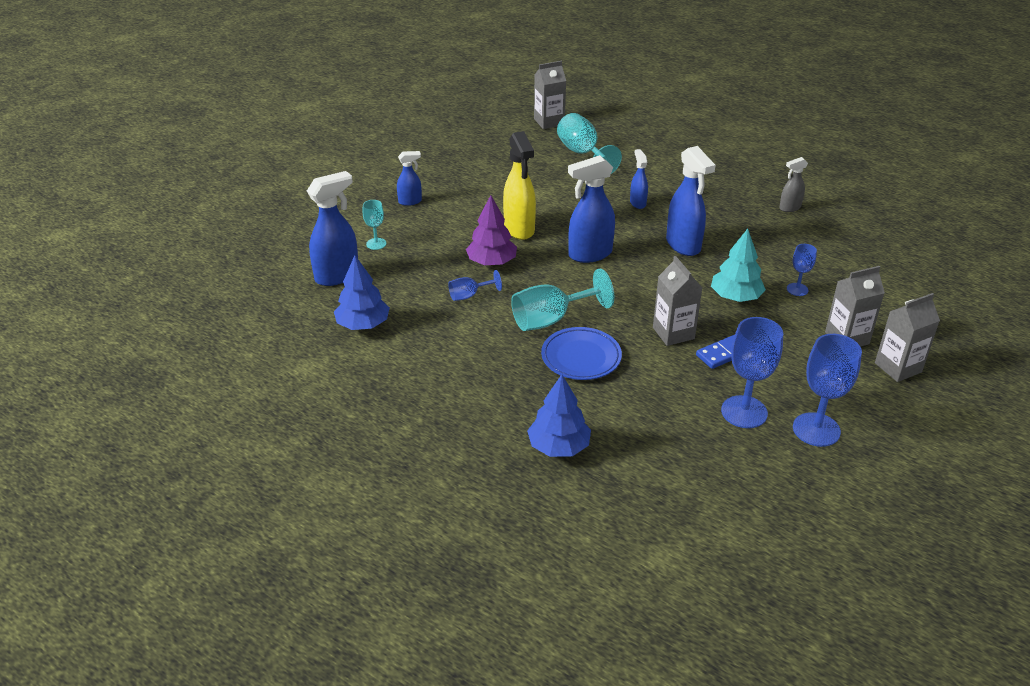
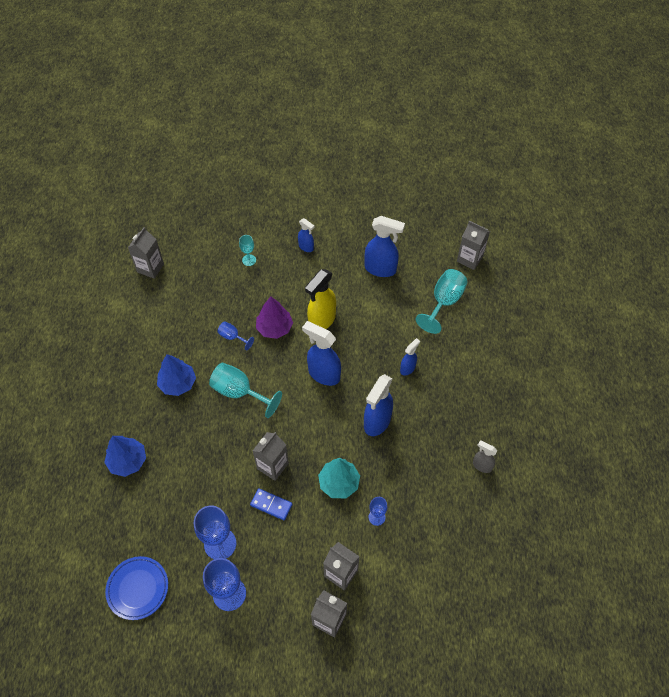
camera: 55 degrees right, 20 degrees up
(287, 319) = (150, 268): none -> grey carton
(337, 275) = (205, 263): blue spray bottle -> blue spray bottle (380, 269)
(363, 324) = (169, 305): blue tree -> blue tree (178, 383)
(581, 357) = (213, 428): blue plate -> blue plate (138, 588)

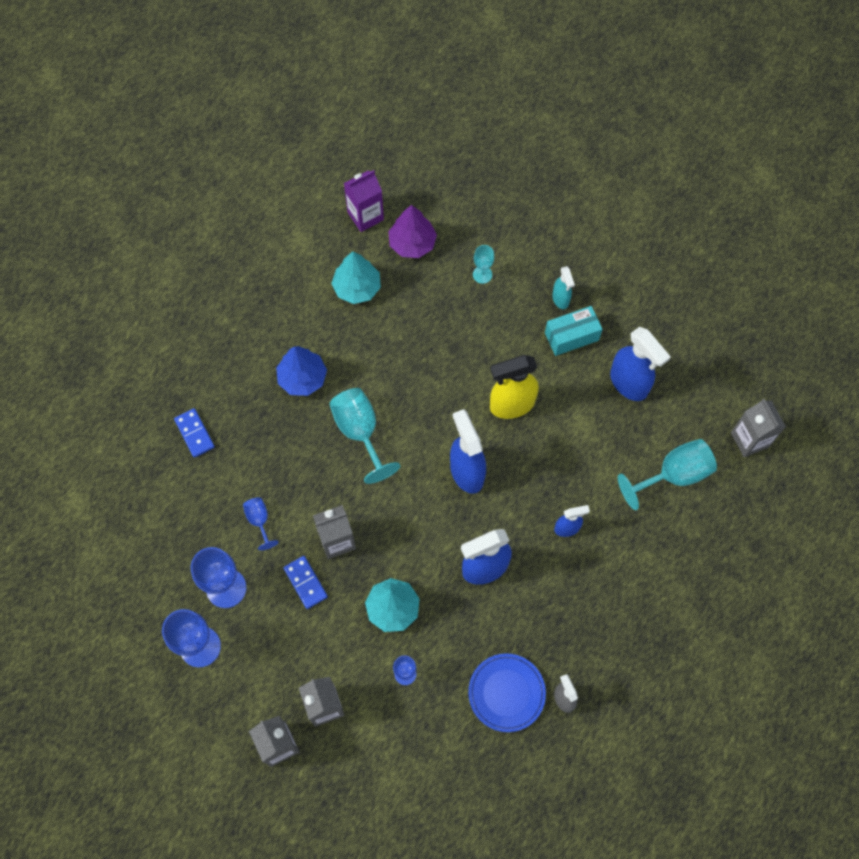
camera: 35 degrees right, 10 degrees up
(128, 461) = (195, 433): blue tree -> blue domino
(138, 588) = (118, 578): blue plate -> blue plate (506, 693)
(150, 268) = (365, 216): grey carton -> purple carton
(175, 311) = (357, 287): none -> turquoise tree
(232, 337) = (398, 361): blue goblet -> blue goblet (259, 521)
(274, 328) = (452, 379): purple tree -> purple tree (412, 243)
(306, 247) = (560, 299): blue spray bottle -> turquoise spray bottle
(328, 263) = (571, 336): none -> turquoise box

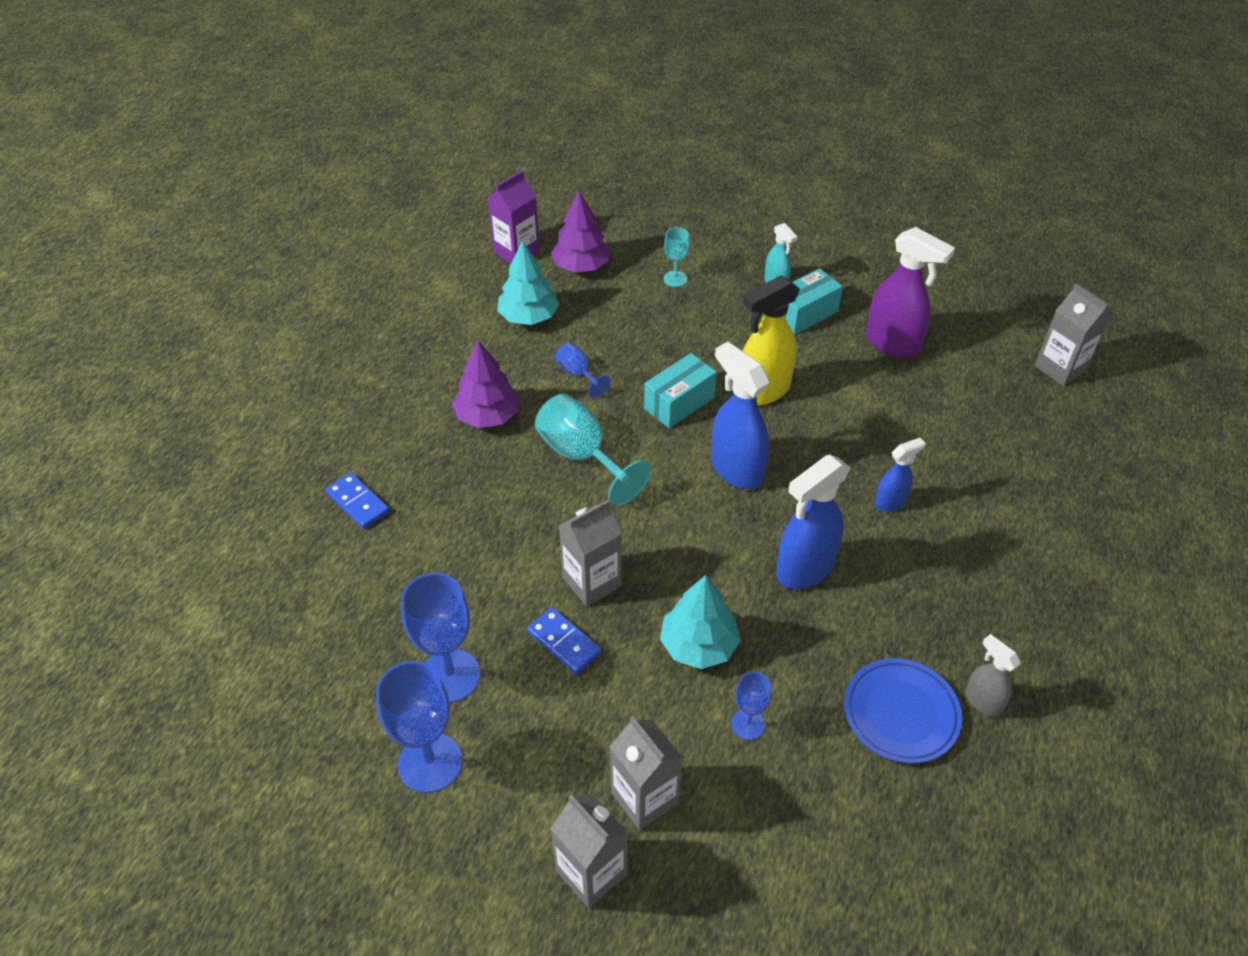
camera: 15 degrees left, 20 degrees down
(259, 521) = (475, 582): blue goblet -> blue goblet (578, 374)
(302, 378) = (488, 416): blue tree -> purple tree
(445, 400) = (679, 403): none -> turquoise box
(629, 383) = (893, 344): blue spray bottle -> purple spray bottle
(673, 475) = (991, 420): turquoise goblet -> none

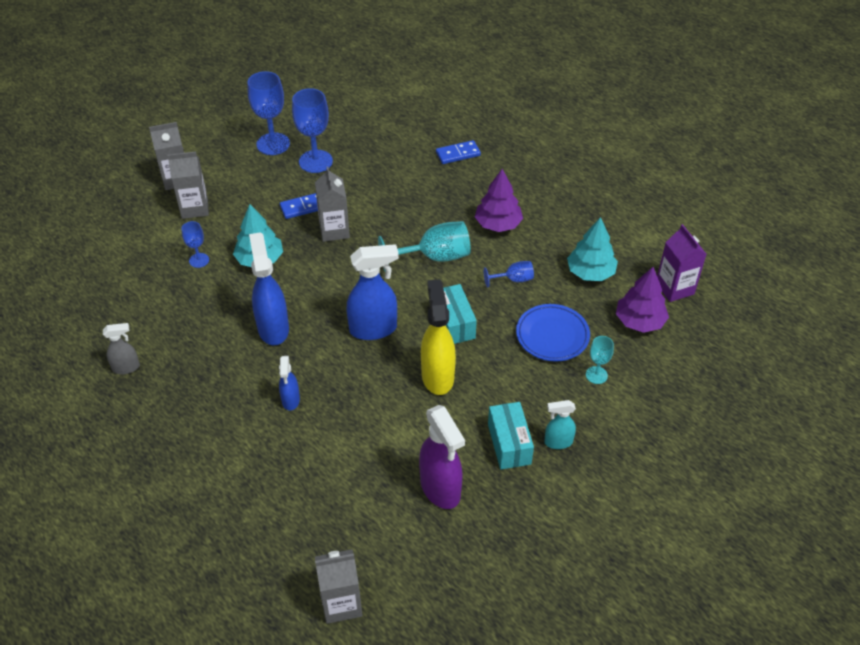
camera: 115 degrees right, 0 degrees up
(893, 344) = (440, 489): purple spray bottle -> purple spray bottle turned 90 degrees counterclockwise
(900, 713) = (151, 326): blue plate -> blue plate (552, 335)

